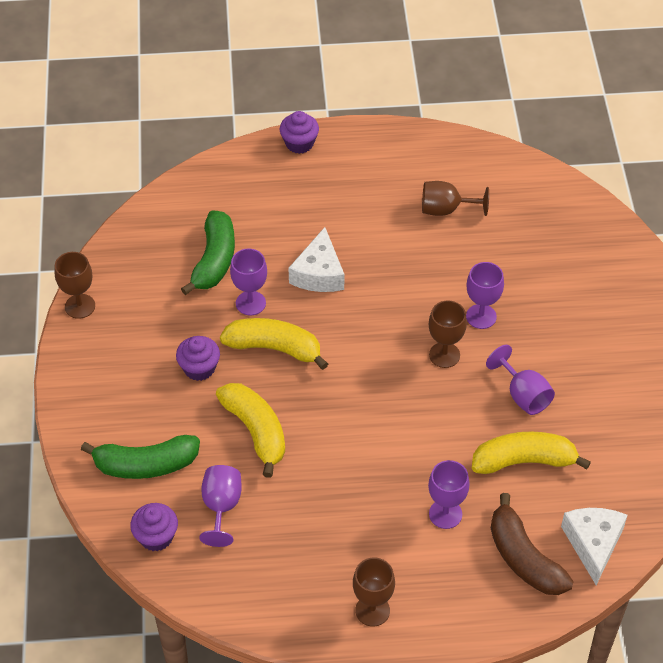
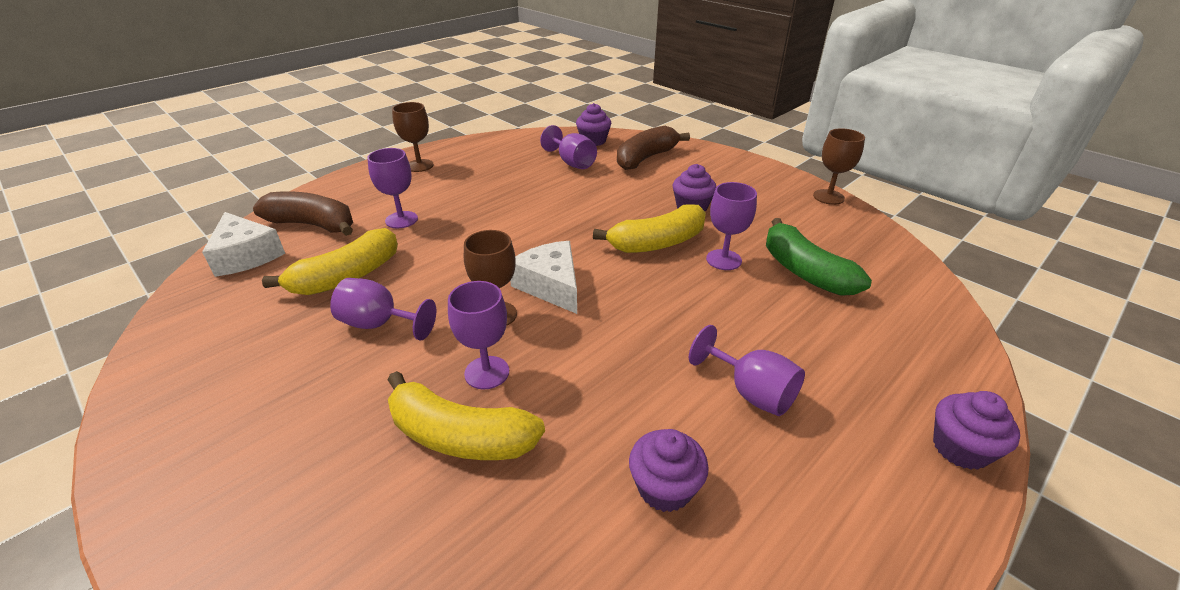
camera: 140 degrees right, 15 degrees down
(145, 465) = (646, 158): green banana -> brown banana
(256, 431) = (600, 198): yellow banana -> yellow banana (459, 436)
(319, 273) = (705, 314): white cheese -> white cheese (551, 286)
(355, 219) = (751, 392): none -> purple goblet
(446, 210) = (664, 488): brown goblet -> purple cupcake

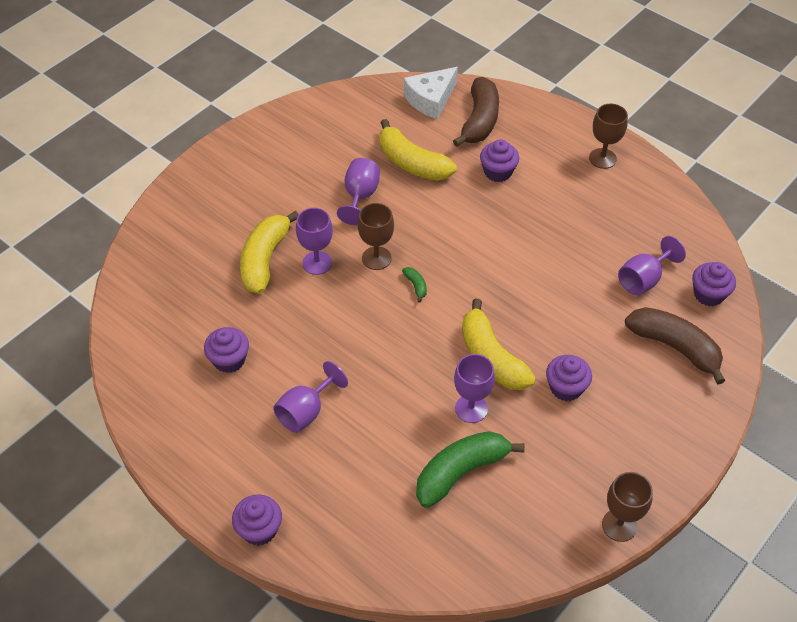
camera: 85 degrees right, 15 degrees up
(401, 220) = (498, 172): purple goblet -> purple cupcake
(551, 286) = (416, 286): white cheese -> green banana

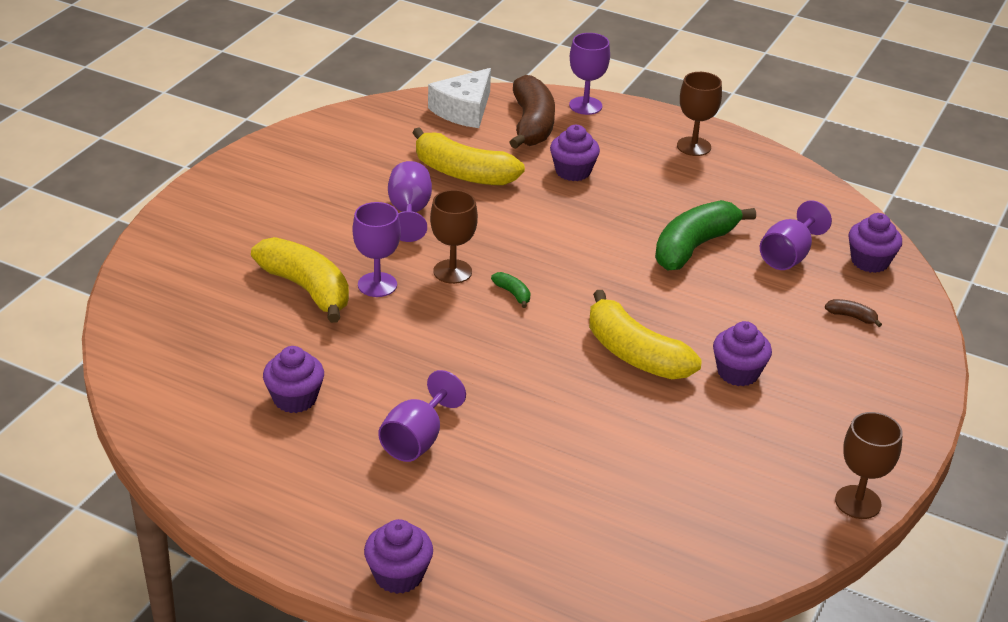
camera: 15 degrees left, 15 degrees down
(265, 259) = (307, 289): yellow banana -> yellow banana turned 135 degrees clockwise
(461, 472) = (641, 476): green banana -> green banana (694, 247)
(471, 408) = (629, 409): purple goblet -> purple goblet (585, 106)
(675, 347) = (852, 317): brown banana -> brown banana, size x0.41

